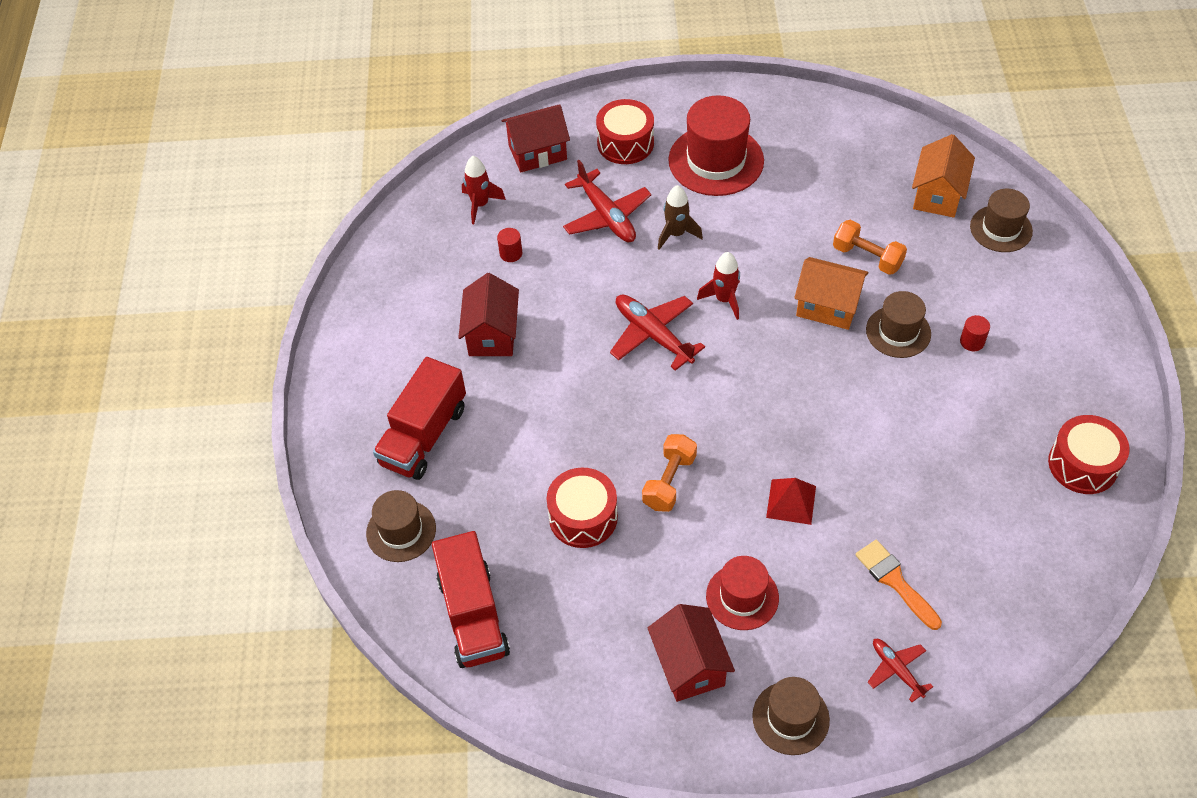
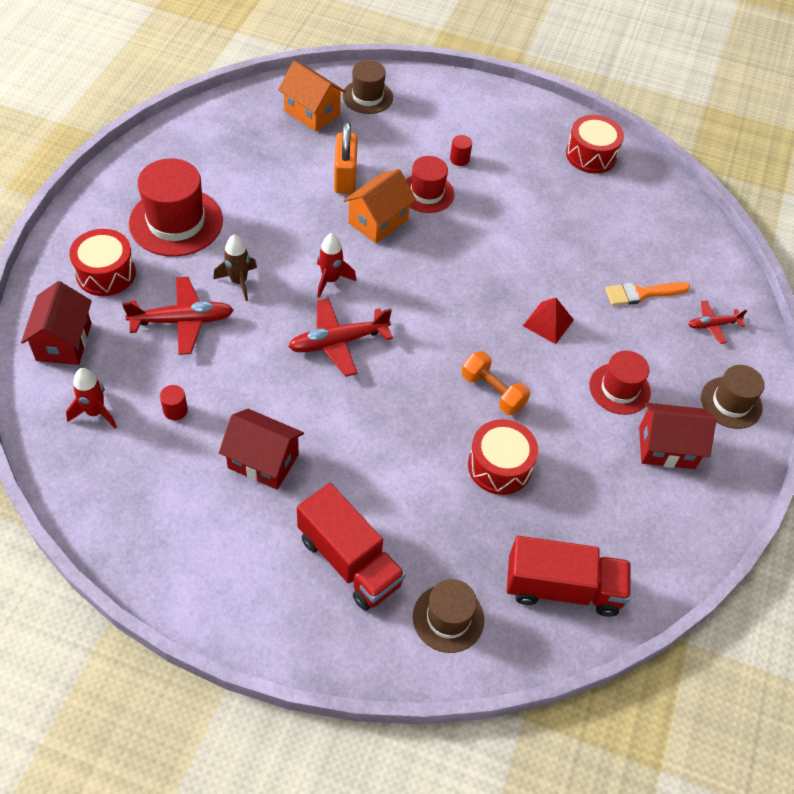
camera: 75 degrees left, 0 degrees up
(867, 257) = (345, 177): orange dumbbell -> orange padlock
(898, 332) = (427, 193): brown hat -> red hat

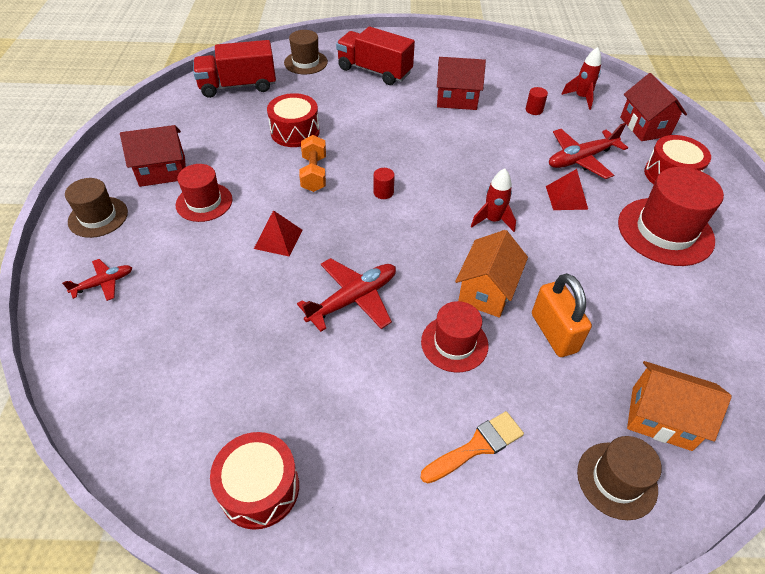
camera: 165 degrees right, 5 degrees down
(239, 282) = (566, 197): brown rocket -> red pyramid
(338, 342) = (454, 176): red plane -> red plane (353, 299)
(459, 159) = (439, 410): red cylinder -> red cylinder (383, 192)
(492, 392) = (314, 173): orange dumbbell -> orange dumbbell turned 60 degrees clockwise
(642, 293) = (182, 295): orange brush -> orange brush (476, 446)

